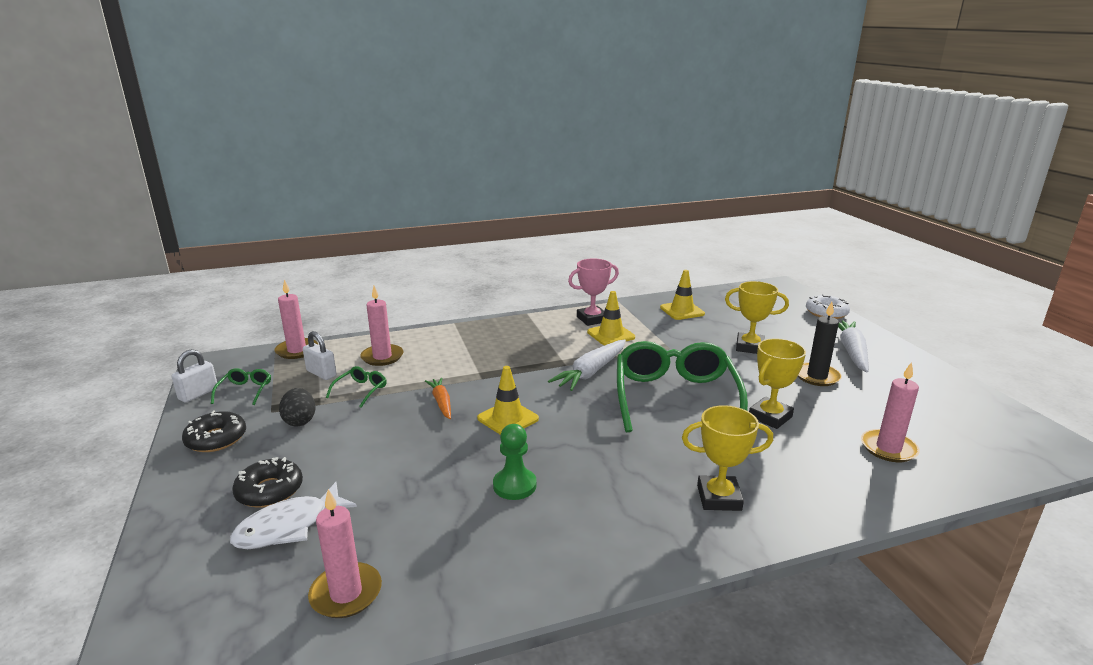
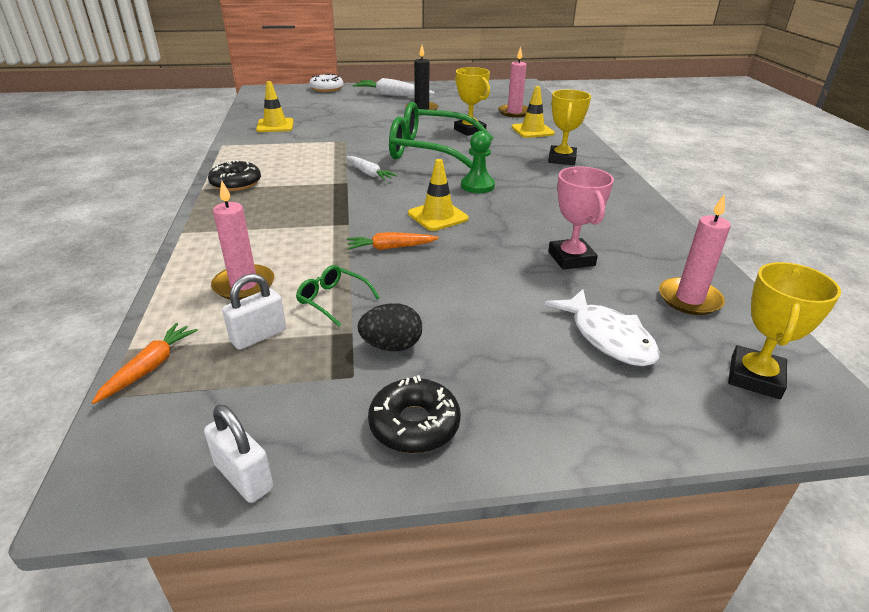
camera: 80 degrees left, 10 degrees up
(245, 391) = (268, 413): green glasses -> none
(269, 491) = (545, 357): black donut -> black donut (236, 183)
(297, 350) = (150, 367): pink candle -> orange carrot
(514, 485) = (544, 221): green pawn -> green pawn (477, 186)
(591, 372) = (369, 174): white carrot -> white carrot, size x0.61
(592, 319) = (255, 160): pink trophy -> pink trophy (571, 258)
(611, 335) = (299, 157): yellow traffic cone -> yellow traffic cone (532, 131)
(749, 347) = (364, 117): yellow trophy -> yellow trophy (754, 377)

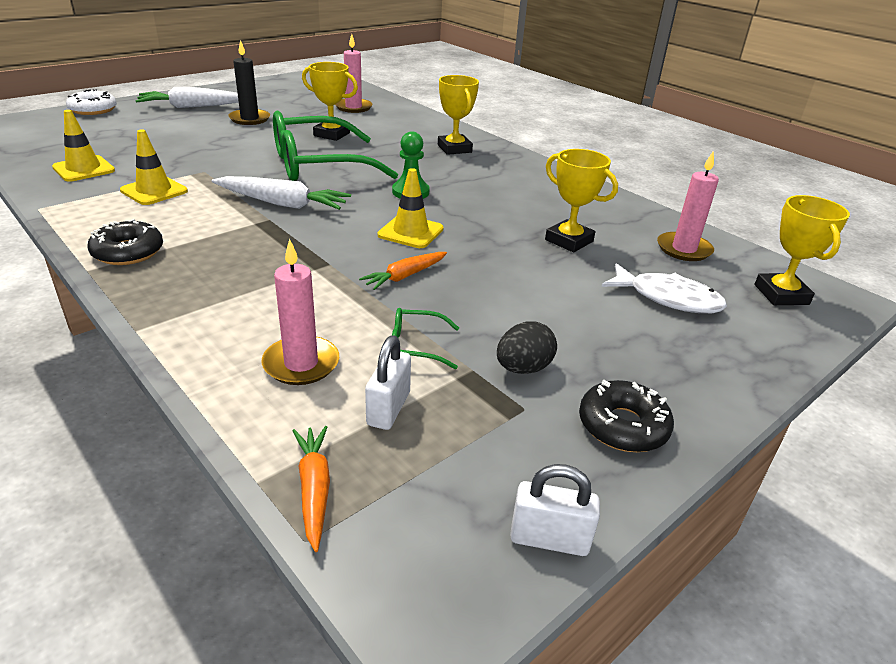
camera: 35 degrees left, 0 degrees up
(369, 174) = (282, 204): white carrot -> white carrot, size x1.63
(532, 131) = (394, 124): yellow traffic cone -> yellow traffic cone (154, 191)
(571, 258) = (569, 241): pink trophy -> yellow trophy

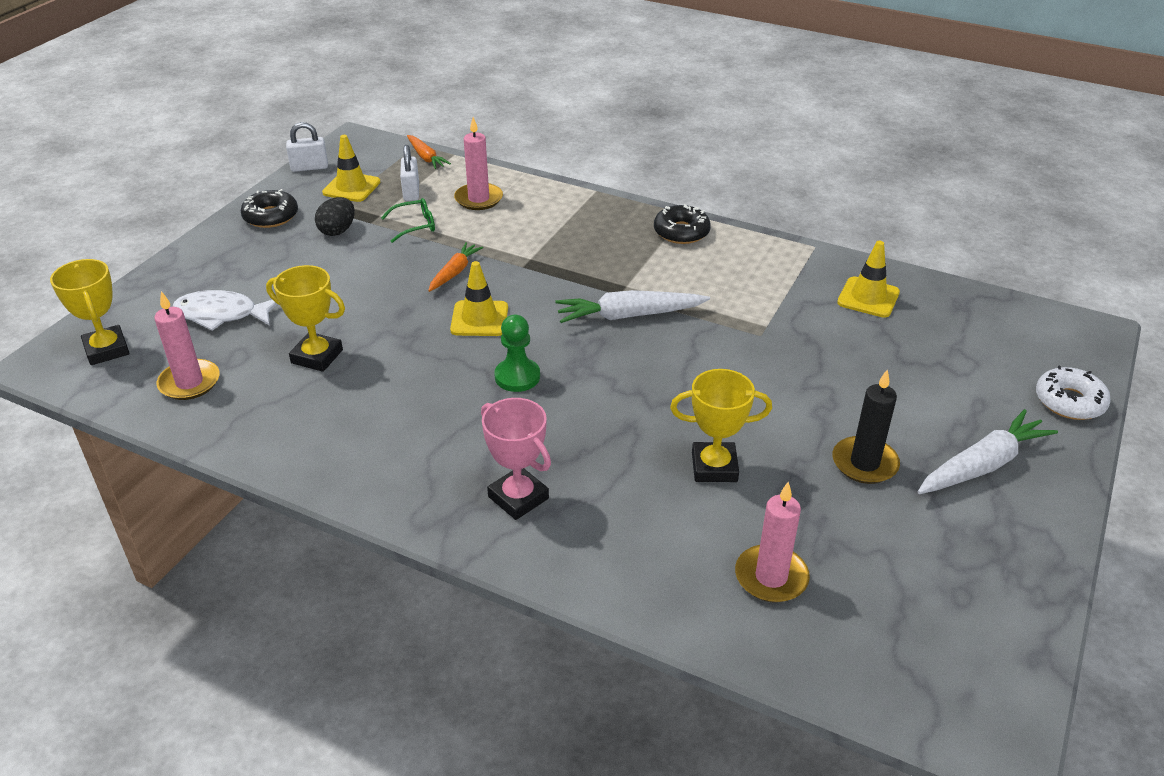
camera: 160 degrees right, 5 degrees up
(154, 191) = (761, 293): yellow traffic cone -> yellow traffic cone (351, 187)
(318, 165) = (659, 389): green glasses -> none
(454, 149) = (518, 498): yellow trophy -> pink trophy

